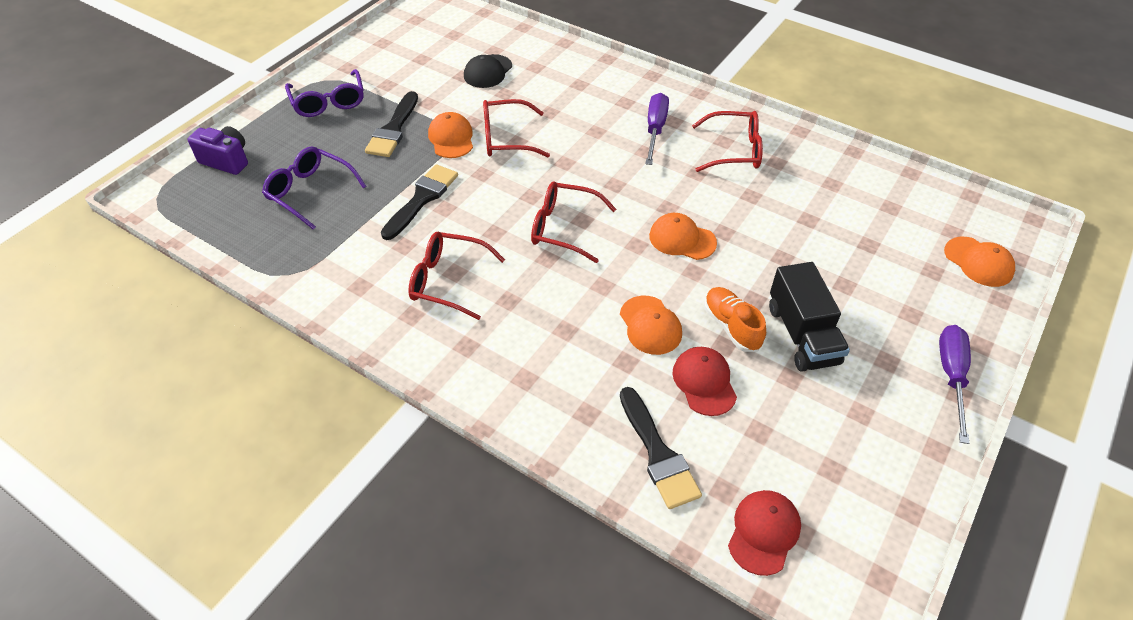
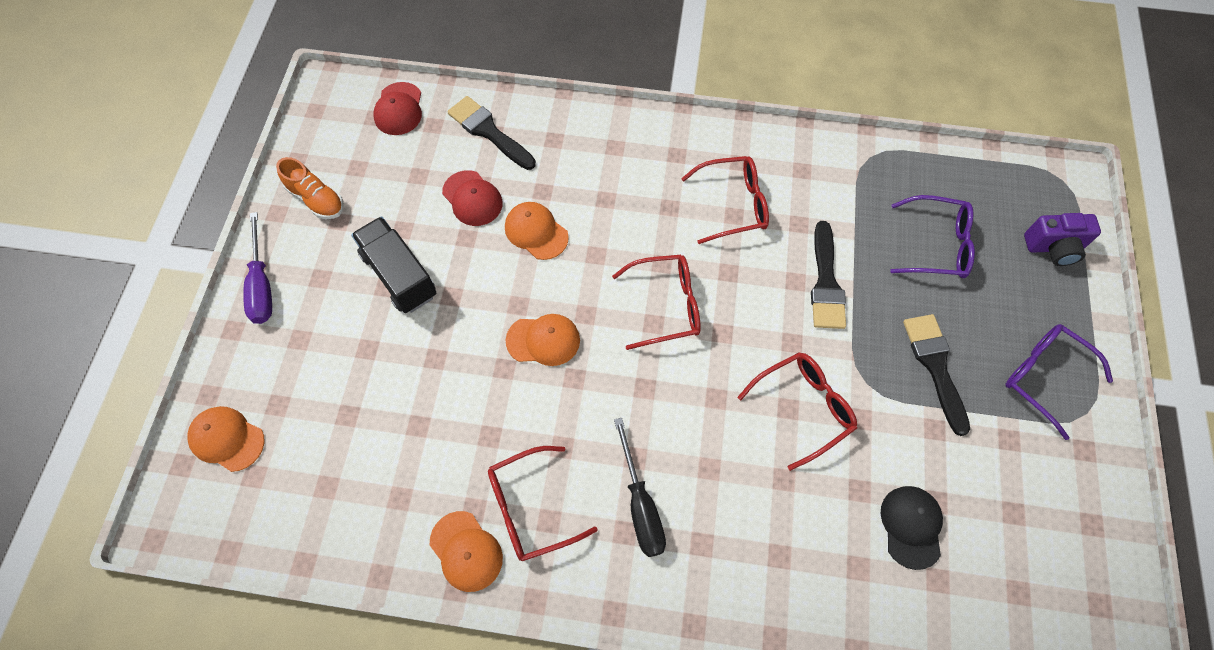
camera: 155 degrees right, 15 degrees up
(451, 138) = (862, 380): orange cap -> orange cap (466, 551)
(655, 129) = (640, 505): purple screwdriver -> black screwdriver
(731, 326) = (465, 259): orange shoe -> orange shoe (316, 199)

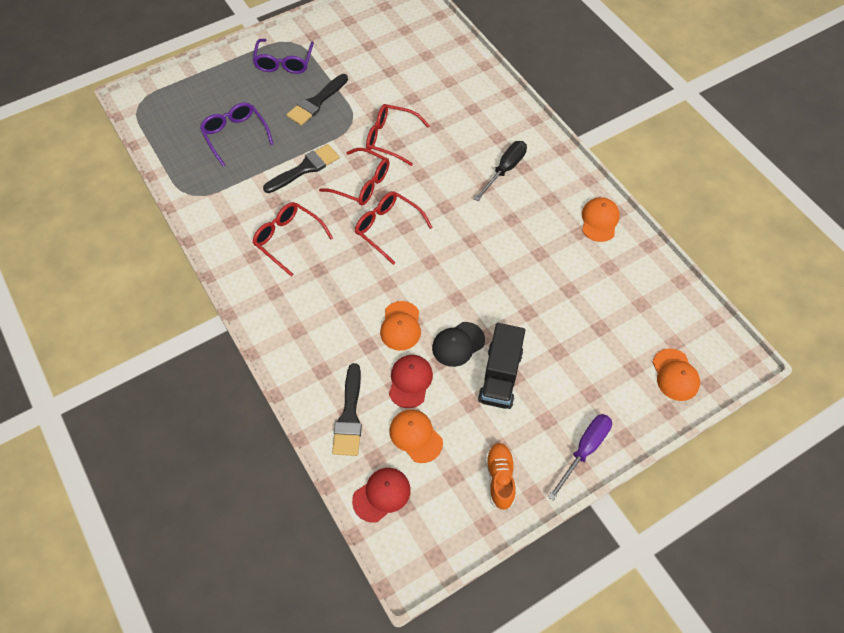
camera: 130 degrees left, 5 degrees down
(530, 508) = (553, 210): red glasses -> red glasses (362, 184)
(543, 340) = (465, 269): orange cap -> orange cap (415, 436)
(911, 526) = (411, 73): black cap -> black cap (458, 344)
(1053, 248) = (194, 90): purple camera -> none

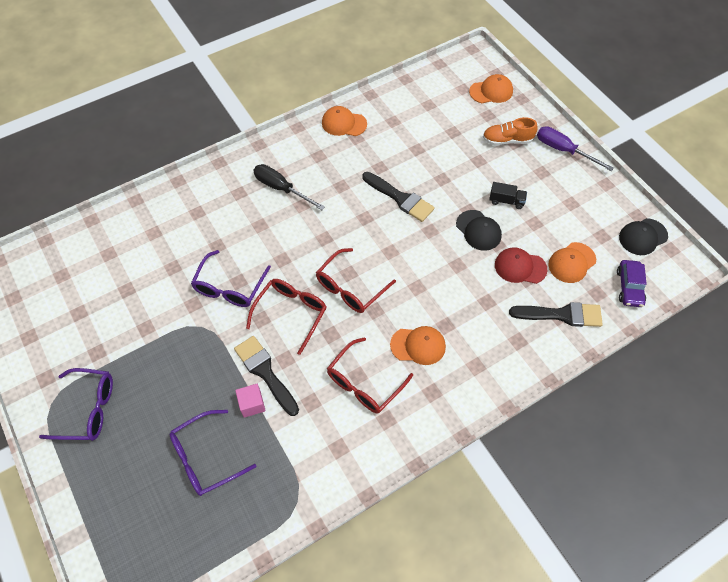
camera: 90 degrees left, 0 degrees up
(277, 161) = (252, 404): none -> pink cube
(316, 102) = (164, 366): black brush -> black brush (400, 198)
(382, 495) = (629, 287): red cap -> purple car
(390, 138) = (229, 287): red glasses -> purple glasses
(400, 326) = (463, 275): orange cap -> orange cap (418, 345)
(453, 525) = (642, 237): none -> black cap
(500, 376) = (506, 201): black truck -> black truck, size x0.53
(500, 478) = (597, 204): orange shoe -> orange shoe (507, 140)

